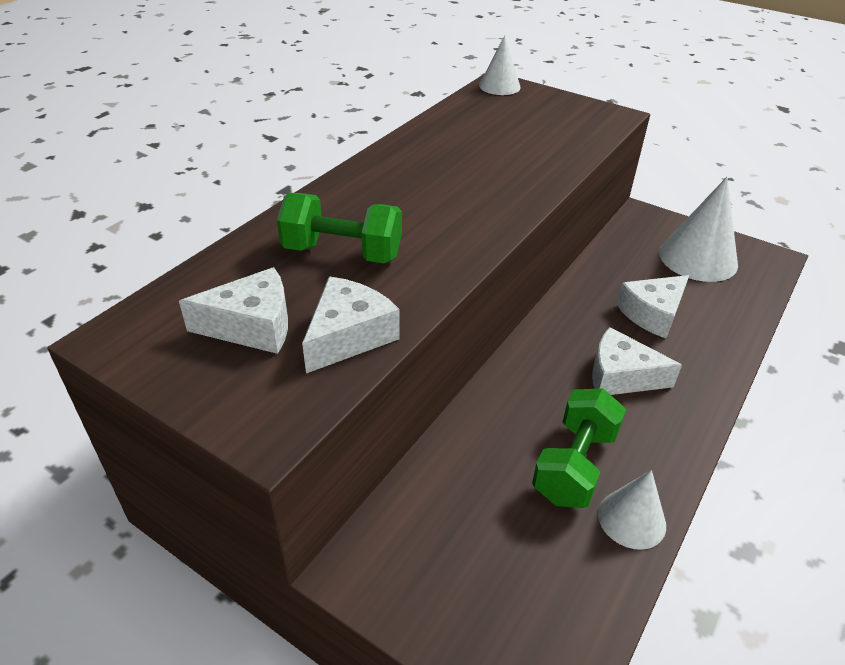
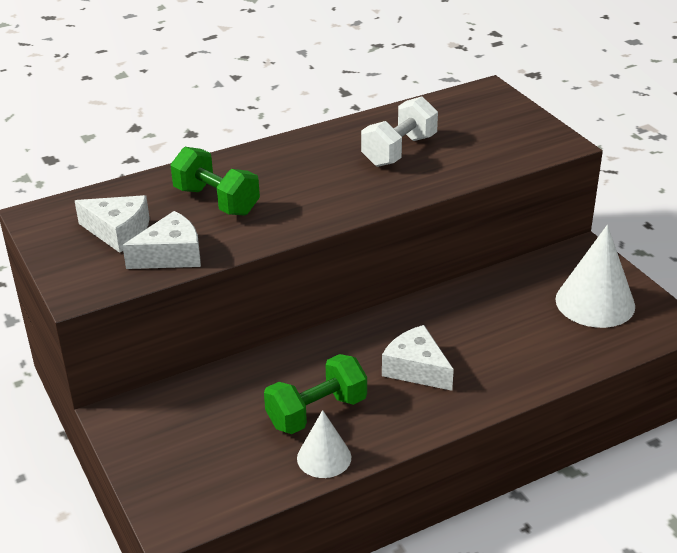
camera: 30 degrees right, 5 degrees down
(481, 153) = (399, 151): none -> white dumbbell
(499, 86) = (484, 93): white cone -> none
(652, 314) = (496, 333): white cheese -> none

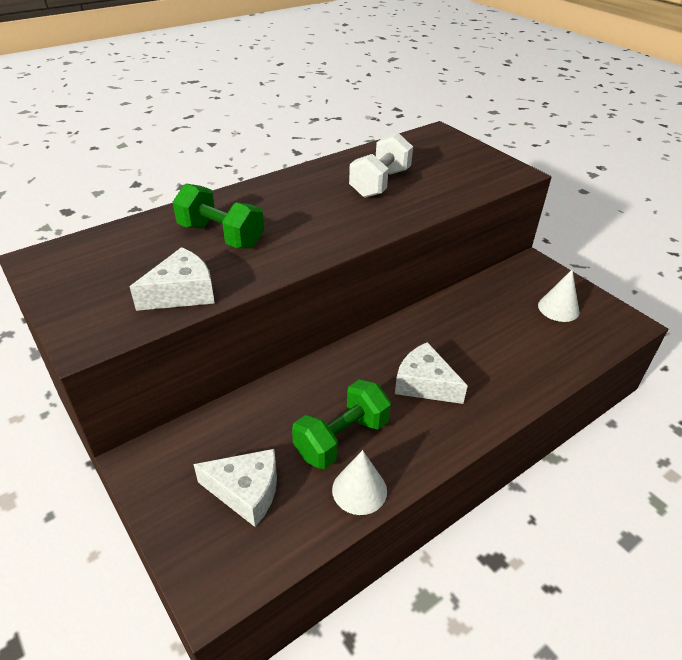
camera: 10 degrees left, 5 degrees up
(118, 232) = (125, 271): white cheese -> white cheese (246, 491)
(595, 302) = (558, 308): white cone -> white cone, size x0.59

